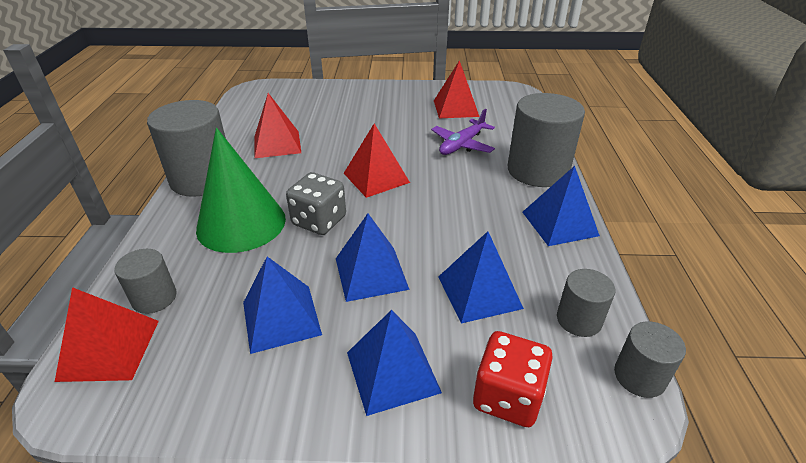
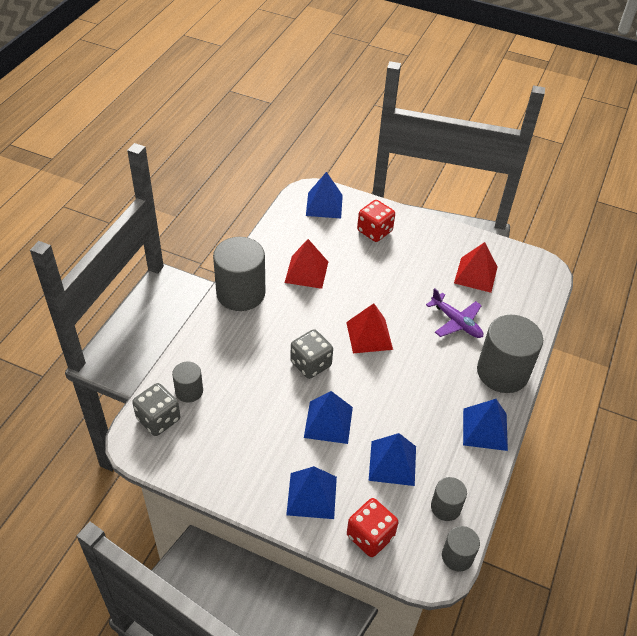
camera: 20 degrees right, 10 degrees up
(109, 349) = (158, 419): red pyramid -> grey dice
(241, 223) = (257, 347): green cone -> none
(281, 318) = (260, 434): blue pyramid -> blue pyramid (324, 205)
(337, 100) = (374, 231): none -> red dice
(462, 145) = (456, 322): purple plane -> purple plane turned 105 degrees counterclockwise

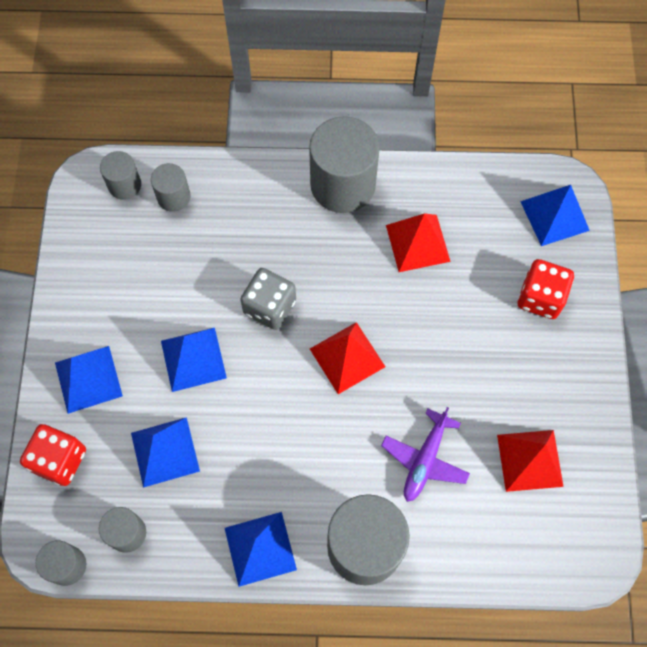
camera: 70 degrees right, 20 degrees up
(158, 419) = (124, 185): grey dice -> grey cylinder

